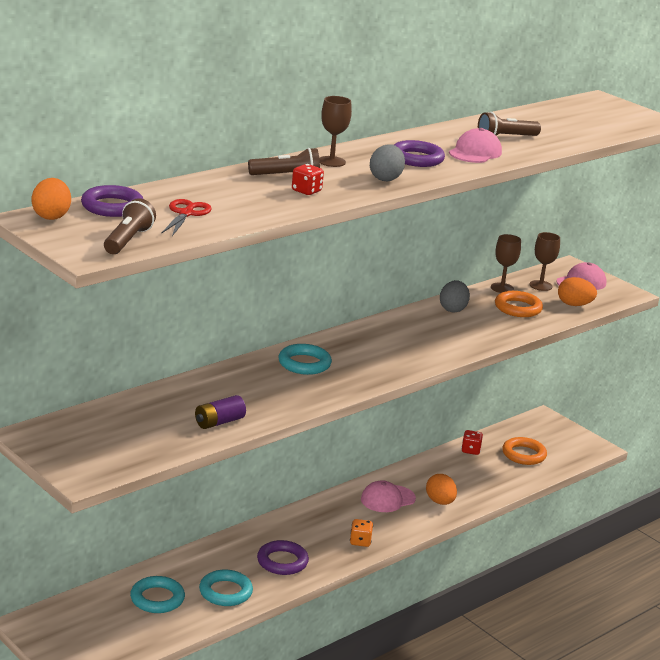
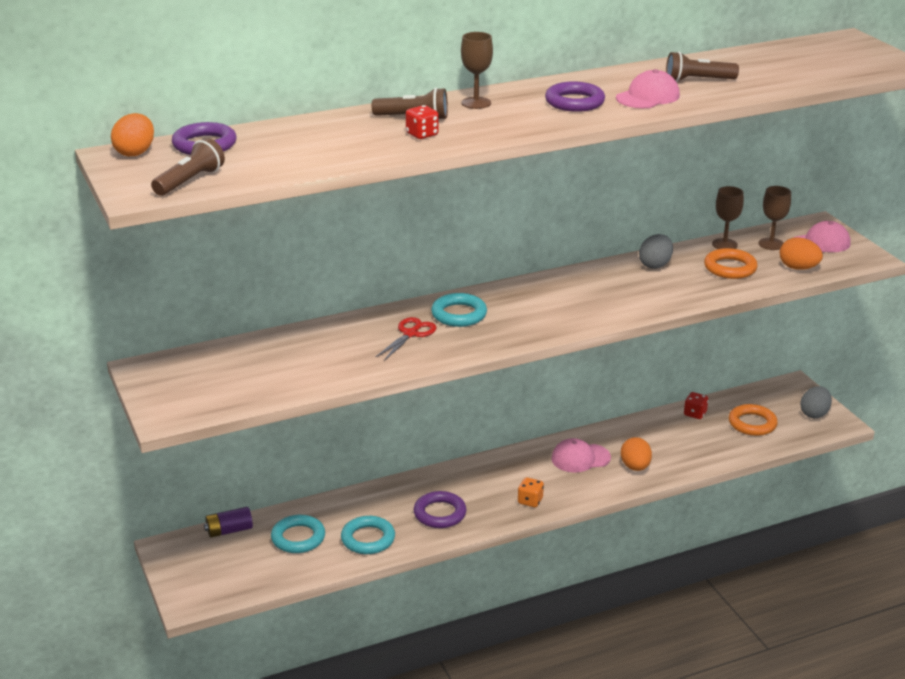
camera: 20 degrees right, 5 degrees up
(186, 214) = (273, 155): red scissors -> red scissors (411, 334)
(219, 422) = (334, 371): purple battery -> purple battery (229, 530)
(385, 178) = (521, 123): grey egg -> grey egg (814, 414)

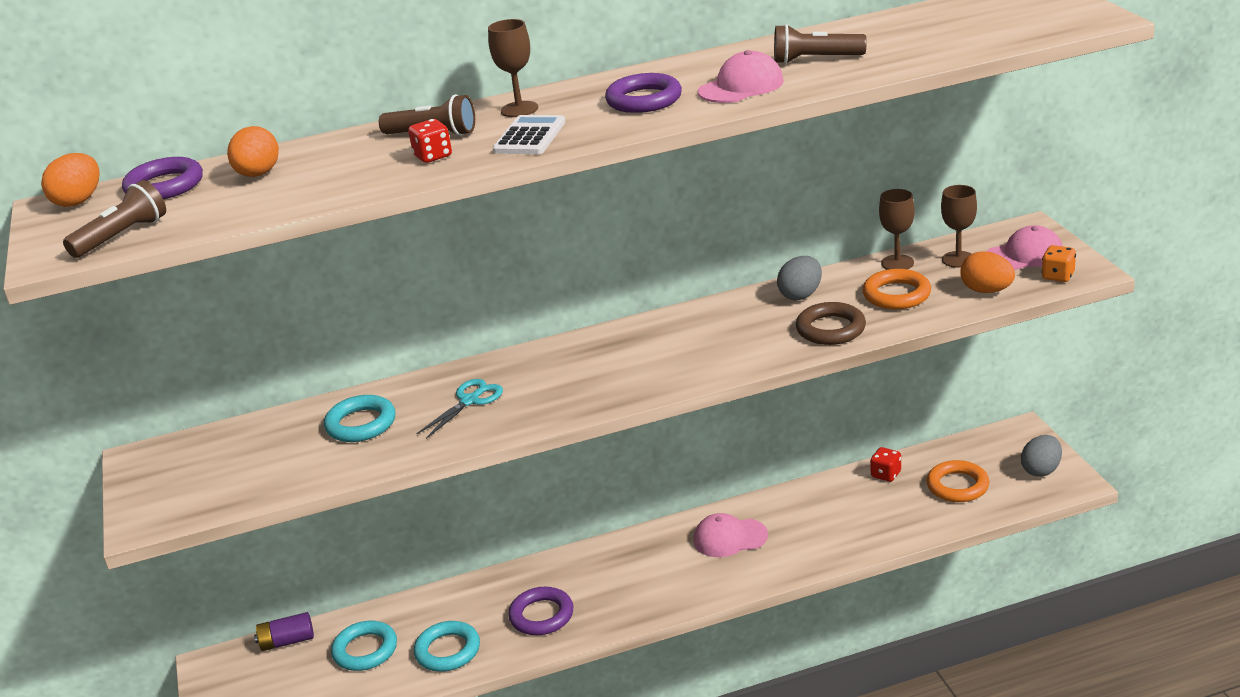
camera: 10 degrees right, 0 degrees up
(411, 334) = (470, 401): red scissors -> turquoise scissors
(459, 314) = (536, 372): turquoise ring -> turquoise ring (361, 424)
(495, 124) = (530, 137): none -> white calculator
(530, 501) = (656, 597): orange dice -> orange dice (1058, 276)
(635, 467) = (796, 548): orange egg -> orange egg (258, 174)
(685, 291) = (830, 329): none -> brown ring

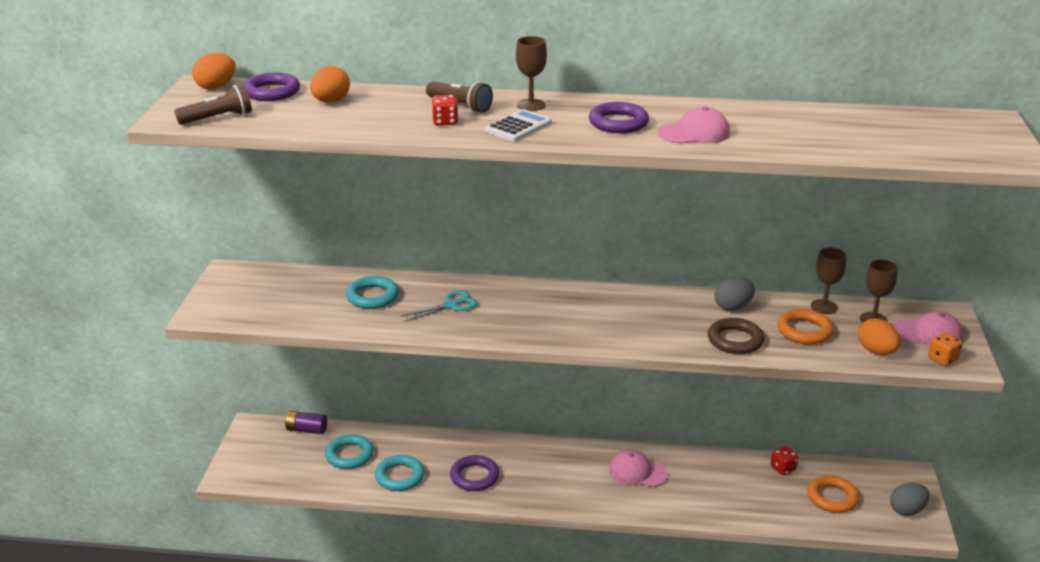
camera: 20 degrees right, 0 degrees up
(815, 60) = (766, 128): brown flashlight -> none

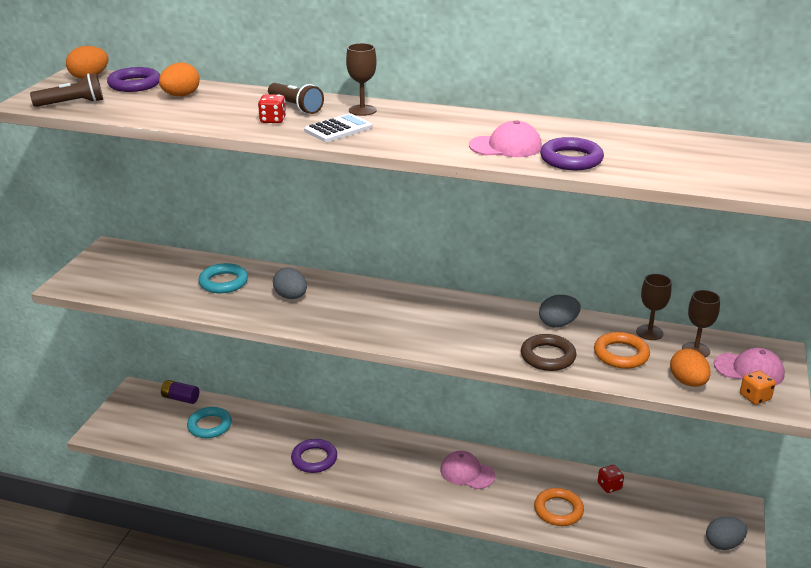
camera: 10 degrees right, 0 degrees up
(399, 476) = (247, 450): turquoise ring -> none
(451, 305) = (291, 297): turquoise scissors -> grey egg
(618, 123) = (436, 132): purple ring -> purple ring (571, 159)
(832, 498) = (650, 521): orange ring -> orange ring (558, 510)

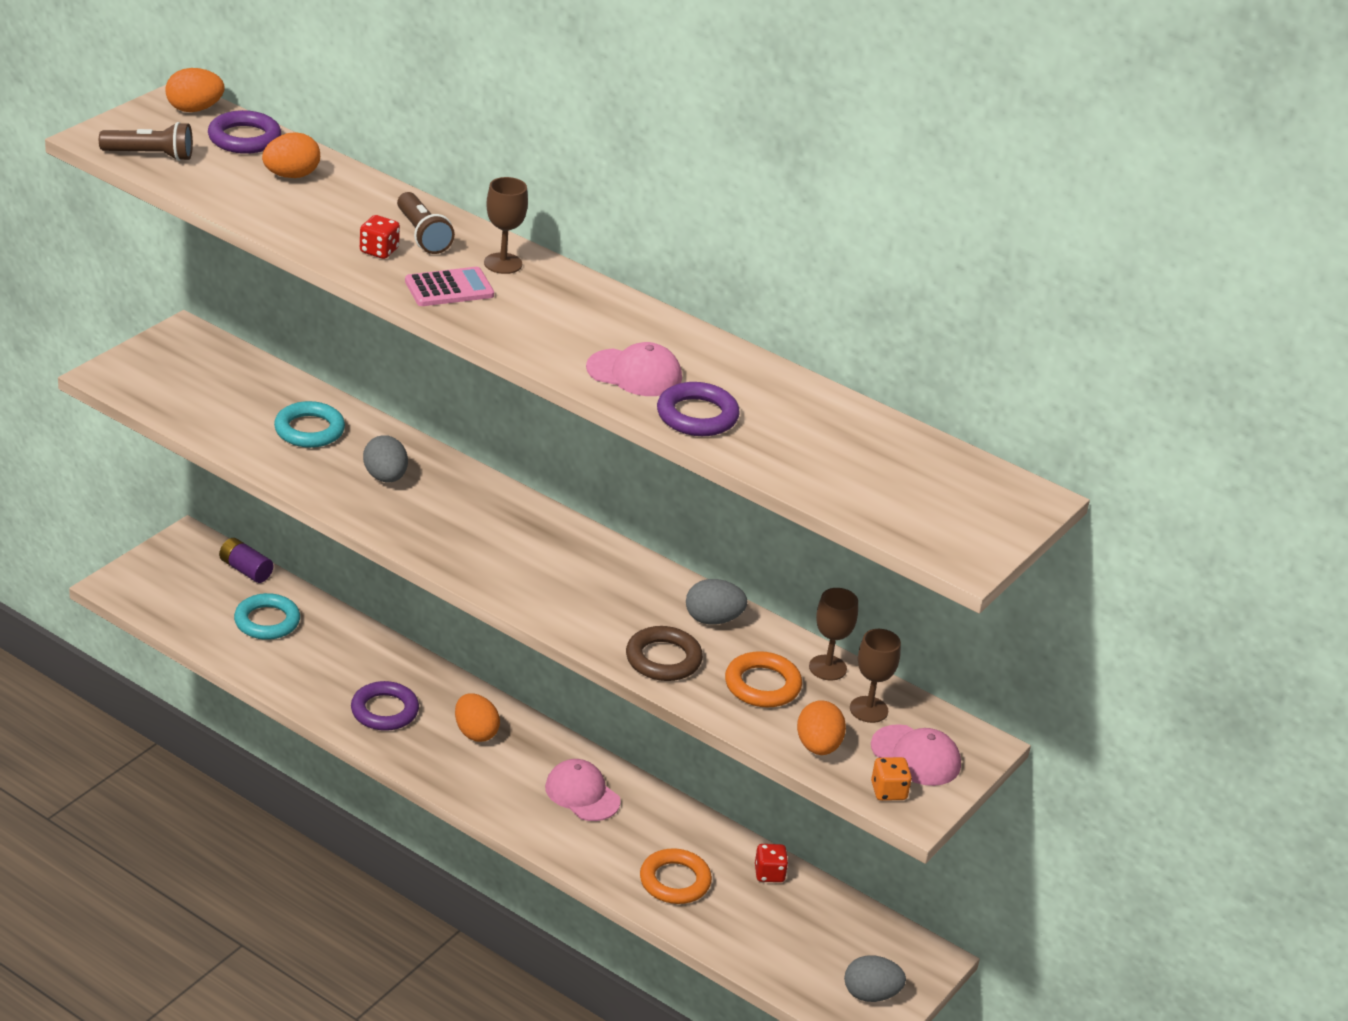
camera: 15 degrees right, 5 degrees up
(338, 129) = (449, 288): white calculator -> pink calculator
(378, 455) = (475, 733): none -> orange egg

